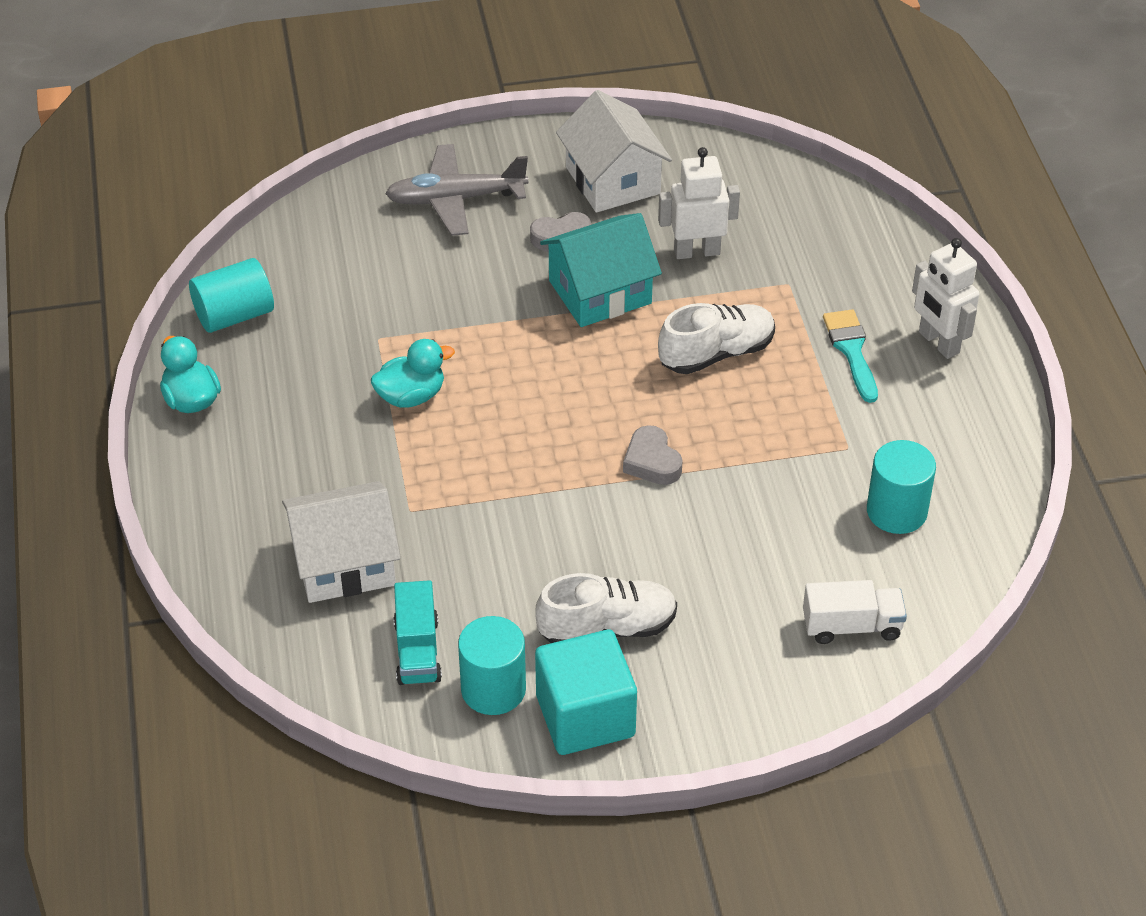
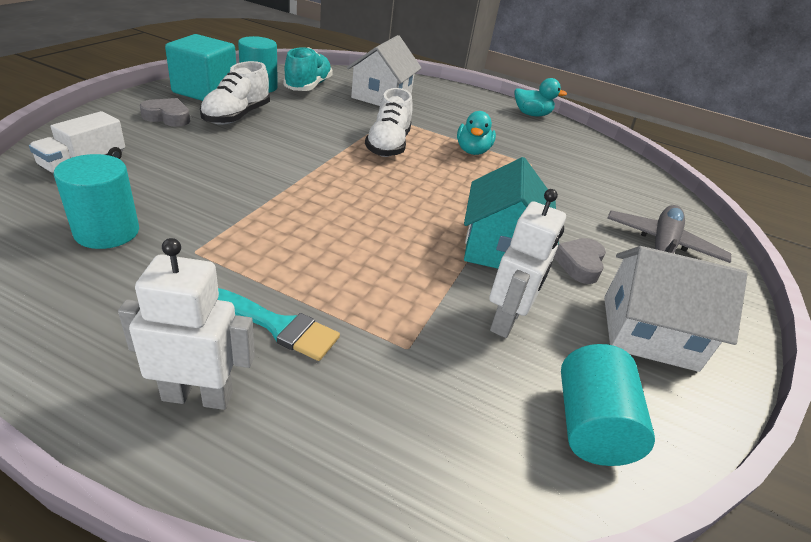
camera: 120 degrees right, 10 degrees down
(234, 315) = (588, 144): turquoise cylinder -> turquoise cylinder (590, 425)
(417, 651) = (308, 86): turquoise truck -> turquoise shoe
(652, 461) = (317, 180): grey heart -> grey heart (168, 117)
(716, 353) = (374, 256): white shoe -> white shoe (388, 145)

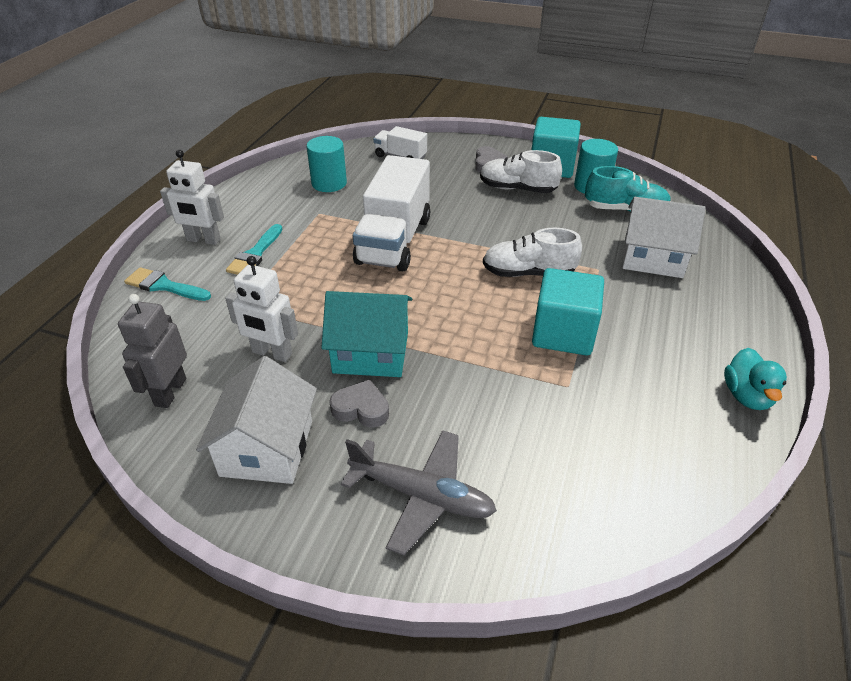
camera: 90 degrees right, 5 degrees up
(198, 396) = (203, 240): white robot -> white robot turned 105 degrees clockwise
(300, 202) = (394, 240): none -> white truck
(333, 453) = (164, 286): none -> turquoise brush
(472, 151) = (563, 333): turquoise duck -> turquoise cube
(590, 425) = (170, 392): turquoise cylinder -> grey robot

